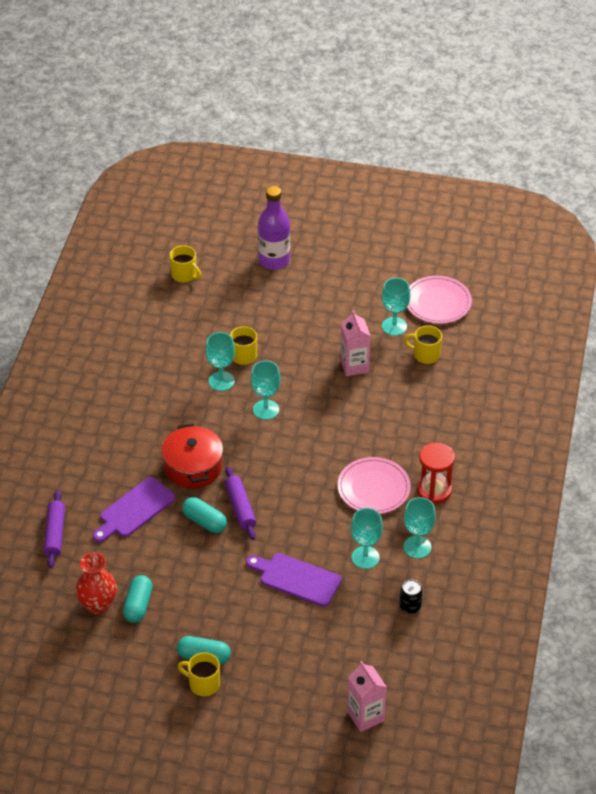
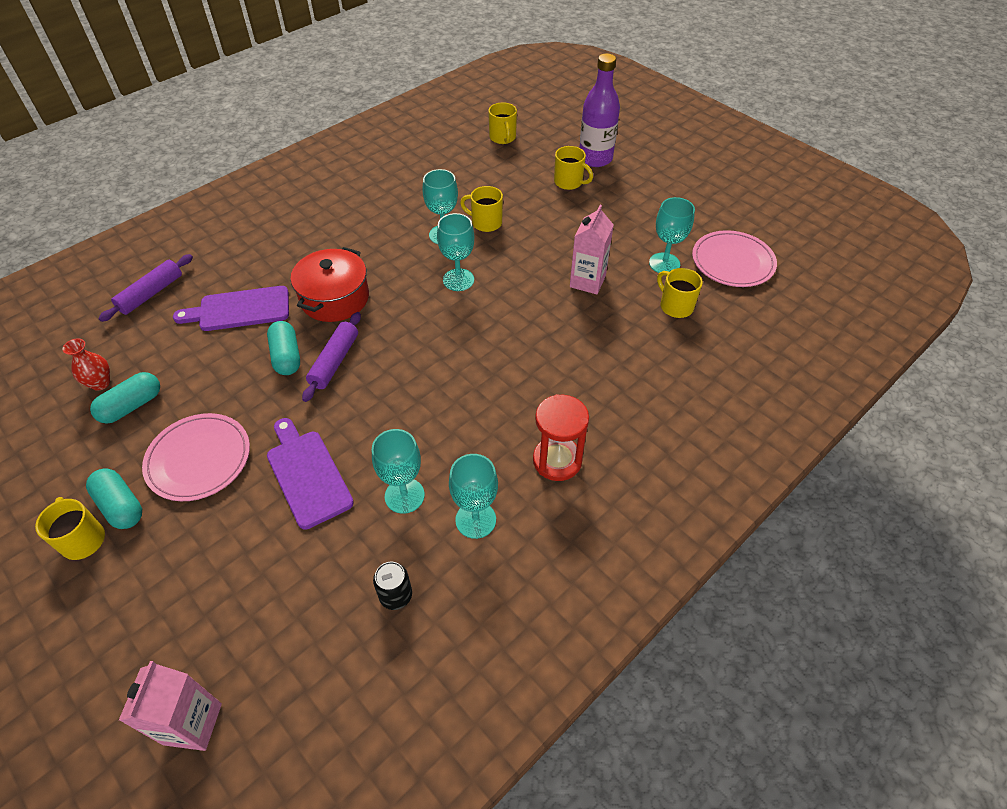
camera: 35 degrees right, 5 degrees up
(98, 605) = (100, 383): red vase -> red vase, size x0.64
(273, 291) = (569, 182): none -> yellow mug
(373, 488) = (490, 418): pink plate -> pink plate (199, 459)

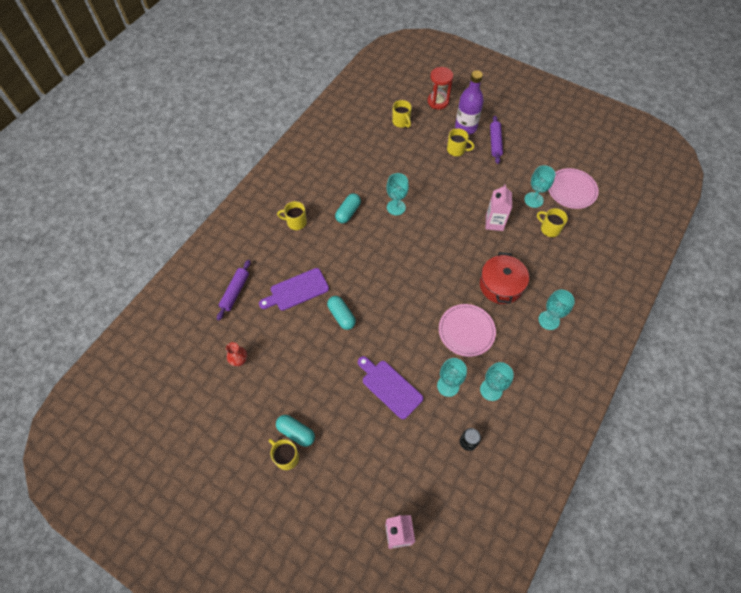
camera: 15 degrees left, 10 degrees up
(132, 406) = (267, 370): turquoise capsule -> turquoise capsule (348, 212)
(199, 459) = (324, 393): pink plate -> pink plate (466, 331)
(334, 361) = (371, 312): purple rolling pin -> purple rolling pin (495, 143)
(335, 298) = (350, 269): red pot -> red pot (501, 285)
(458, 280) = (418, 239): turquoise goblet -> turquoise goblet (549, 320)
(485, 223) = (418, 192): yellow mug -> yellow mug (296, 222)
(557, 460) = (520, 344): red hourglass -> red hourglass (438, 101)

